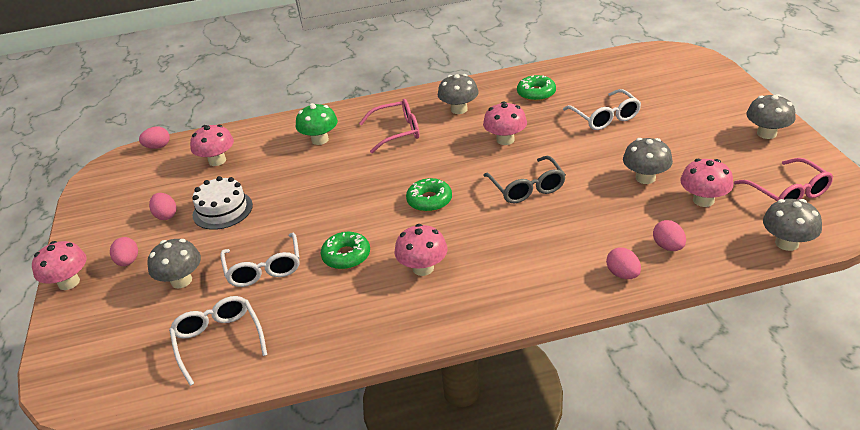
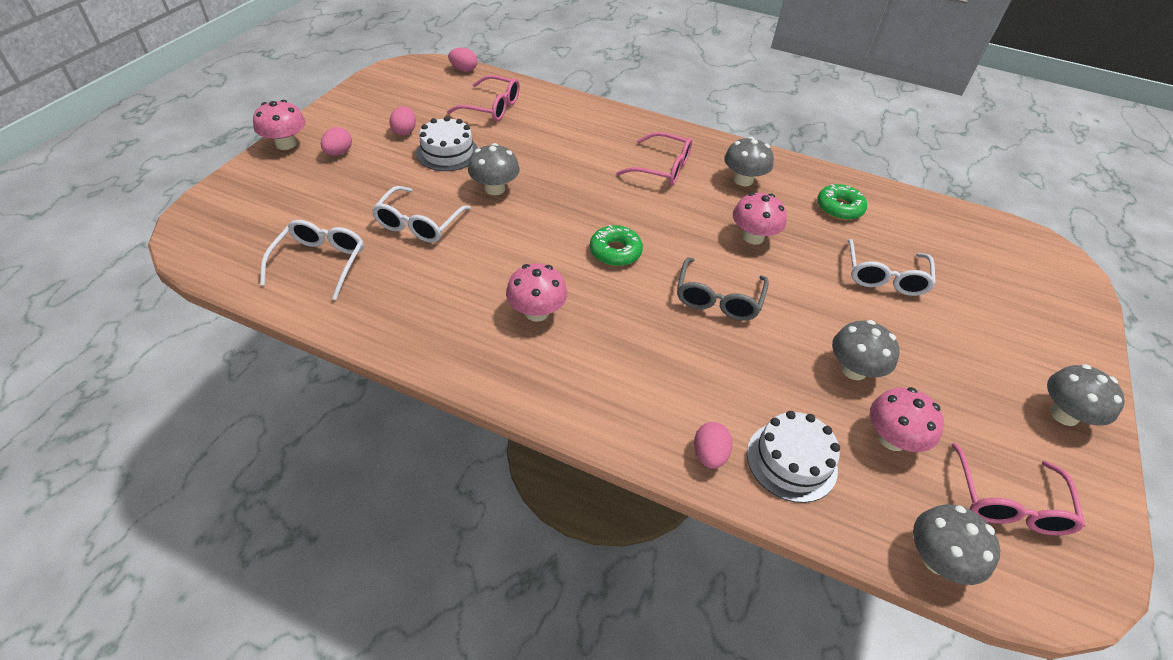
camera: 30 degrees right, 10 degrees up
(181, 281) = (353, 193): grey mushroom -> grey mushroom (495, 188)
(217, 161) = (491, 107): pink mushroom -> pink glasses
(320, 140) = (589, 136): green mushroom -> none
(346, 256) = (490, 256): green donut -> none
(668, 246) = (791, 461): pink egg -> white cake

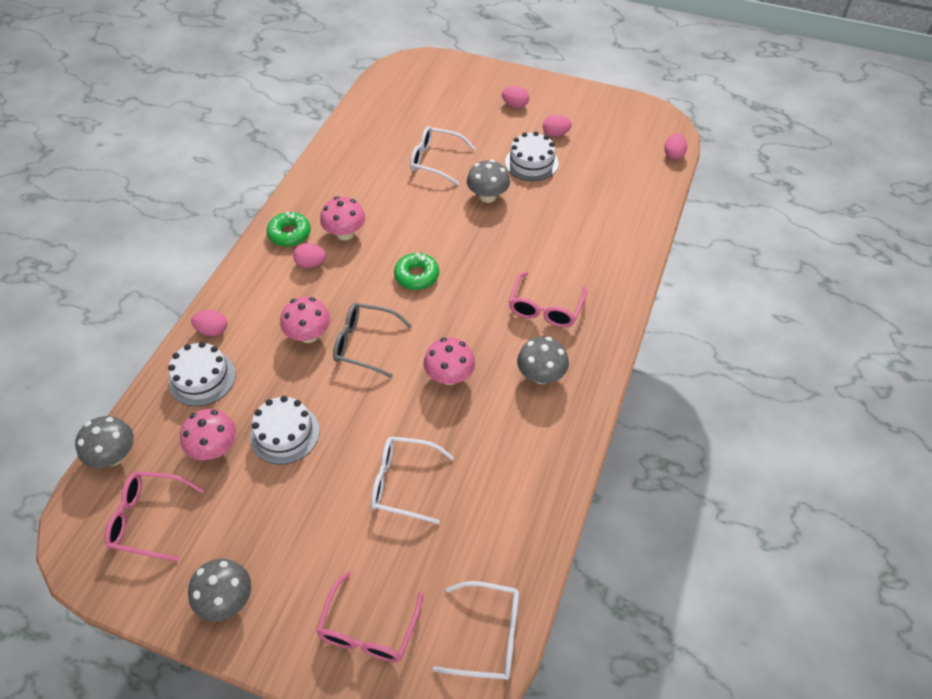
camera: 90 degrees right, 5 degrees up
(286, 144) = (519, 78): pink mushroom -> pink mushroom (308, 334)
(319, 263) = (387, 122): white glasses -> white glasses (488, 636)
(491, 107) = (612, 180): pink glasses -> pink glasses (369, 628)
(588, 347) = (311, 264): none -> pink egg
(839, 208) = (509, 460): green donut -> green donut (289, 234)
(854, 369) = (285, 434): grey mushroom -> white cake

